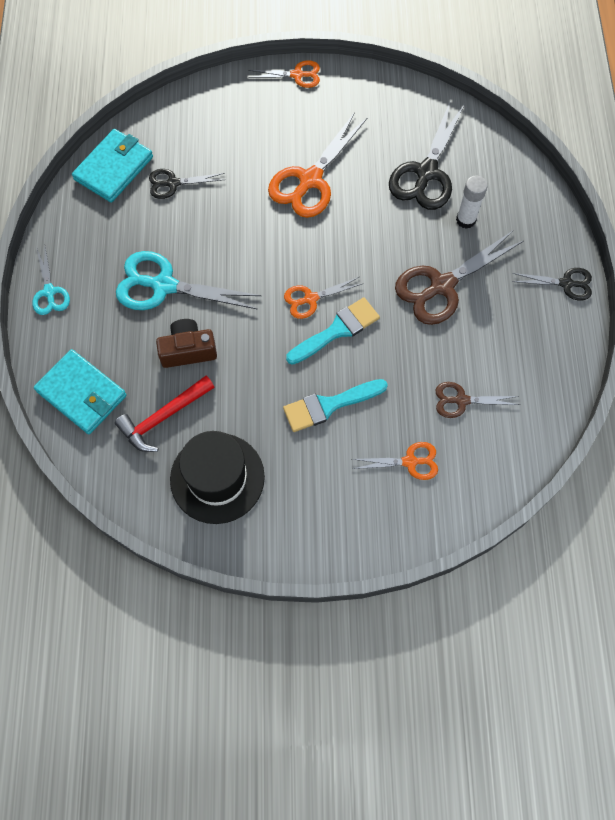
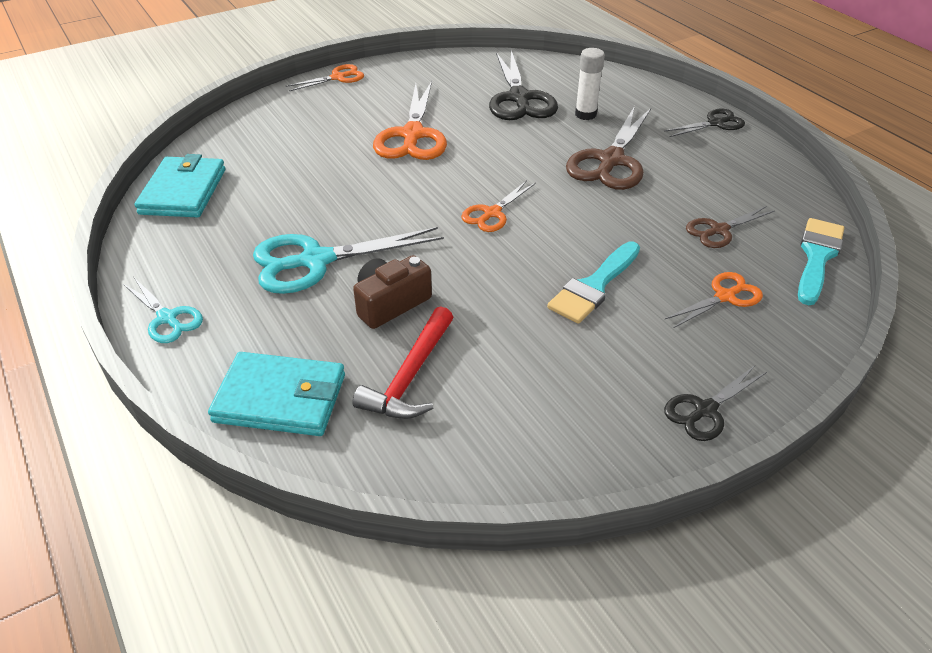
camera: 30 degrees left, 25 degrees down
(173, 183) = (264, 181): black scissors -> black scissors (705, 410)
(217, 478) = (529, 406): black hat -> none
(337, 330) = (543, 226): turquoise brush -> turquoise brush (817, 257)

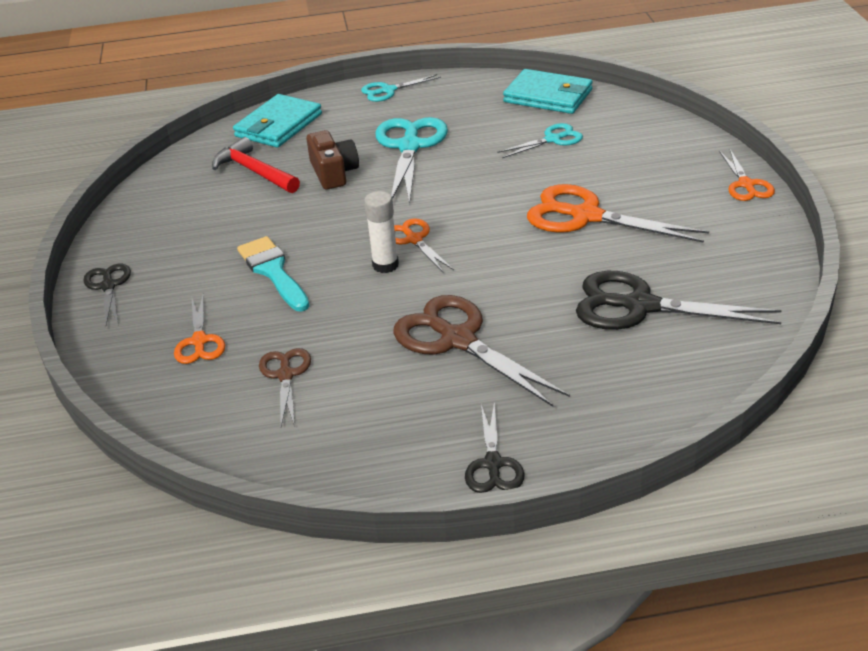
camera: 115 degrees right, 5 degrees down
(281, 173) = (552, 139): none -> turquoise scissors
(585, 114) = (573, 350): white glue stick -> white glue stick (385, 265)
(817, 257) = (194, 429): turquoise brush -> none

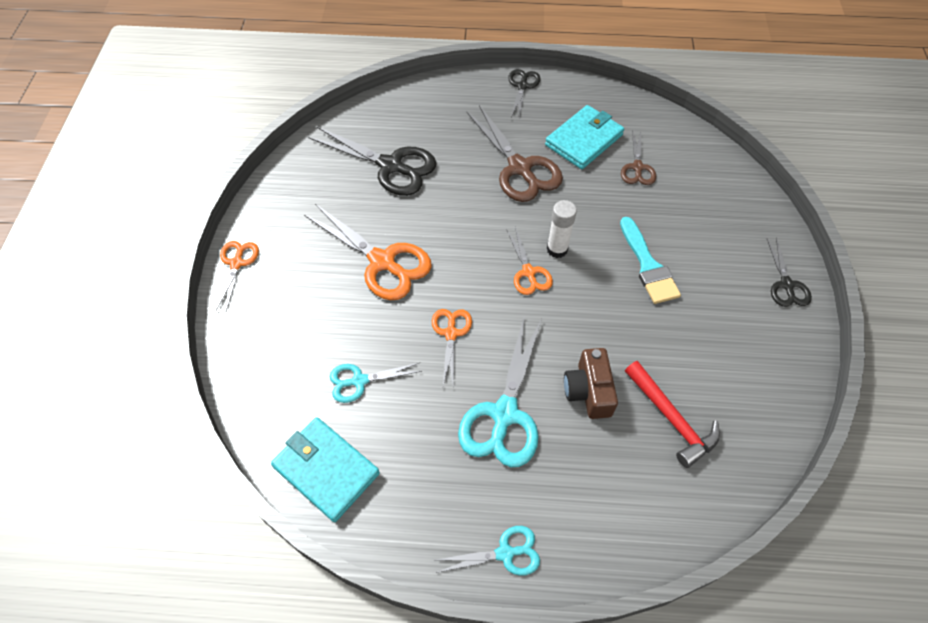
camera: 170 degrees left, 20 degrees up
(199, 341) = (700, 209): orange scissors -> orange scissors (451, 334)
(278, 125) = (647, 510): turquoise wallet -> turquoise wallet (584, 140)

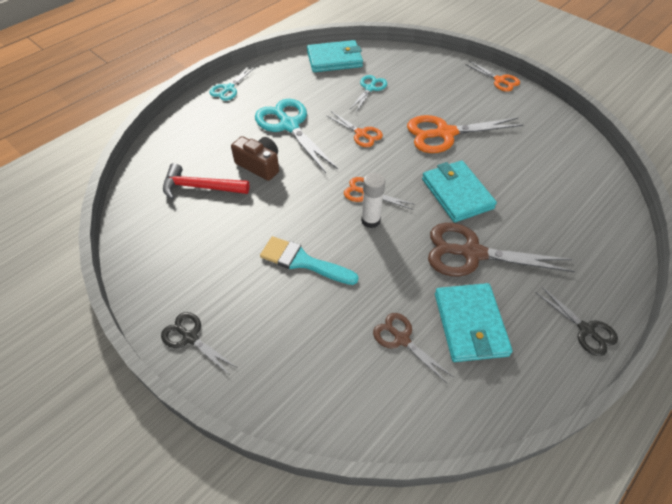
camera: 130 degrees right, 5 degrees down
(390, 166) = (536, 180): black scissors -> none
(462, 209) = (457, 193): none -> turquoise wallet

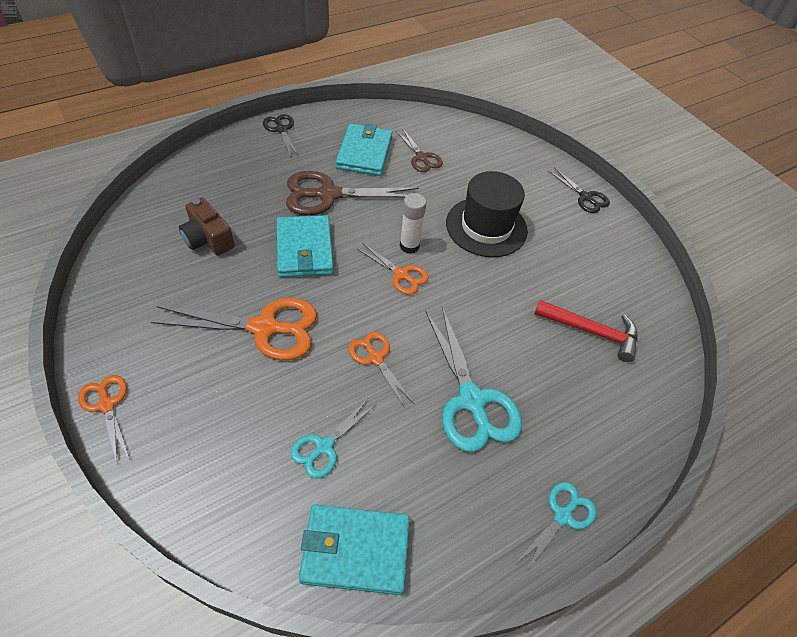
camera: 170 degrees left, 0 degrees up
(259, 165) = (519, 344): brown camera -> brown camera (208, 239)
(303, 261) = (486, 227): turquoise brush -> black hat
(472, 253) = (328, 195): brown scissors -> brown scissors turned 150 degrees clockwise

